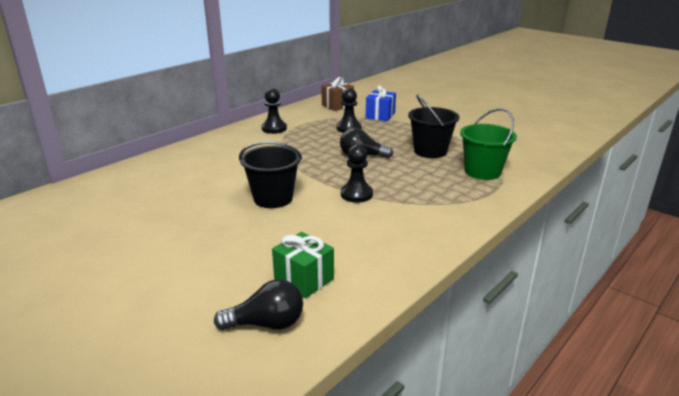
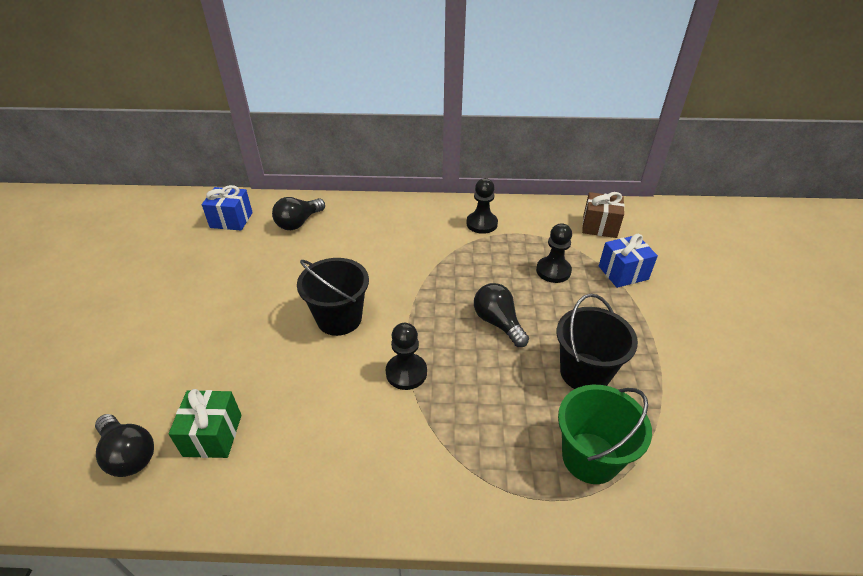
camera: 50 degrees right, 15 degrees up
(75, 203) = (231, 220): none -> blue gift
(142, 179) = (299, 222): none -> black light bulb

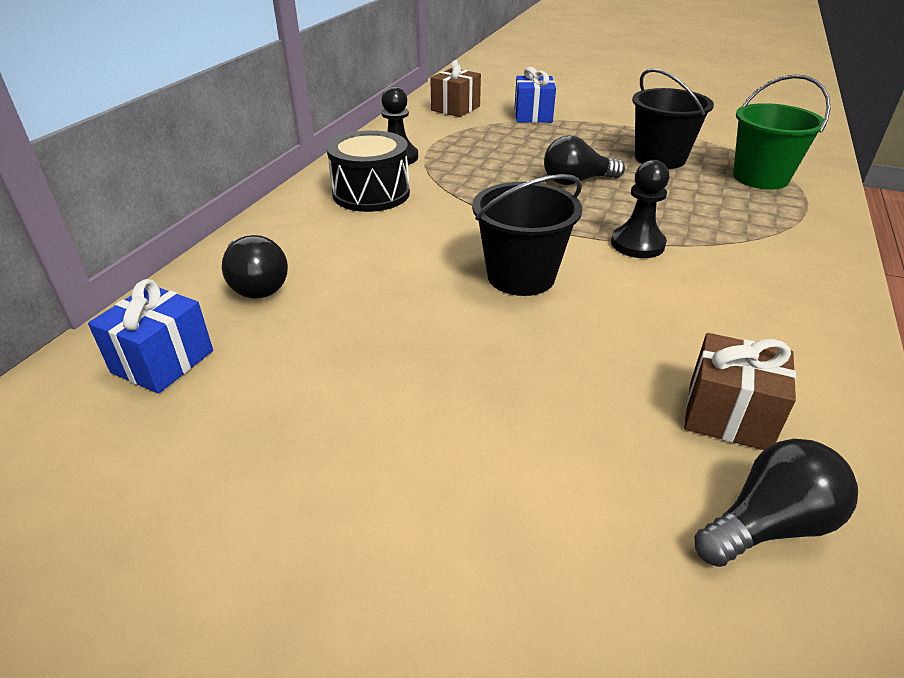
camera: 70 degrees left, 5 degrees down
(213, 435) = (728, 415): green gift -> brown gift
(419, 229) = (371, 193): none -> black drum
(553, 271) = (510, 141): black pawn -> none

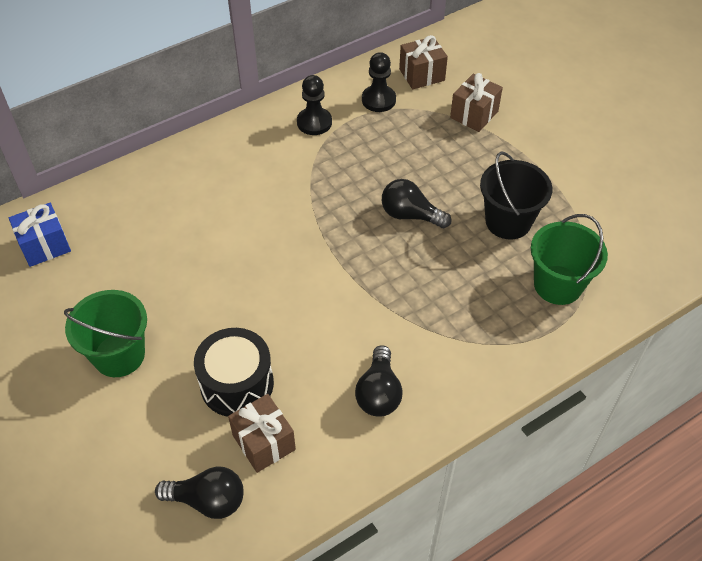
camera: 35 degrees right, 15 degrees up
(256, 285) = (126, 211): black light bulb -> black light bulb (379, 393)
(371, 193) = (259, 157): black drum -> black drum (237, 384)
(418, 425) = (119, 355): none -> green bucket
(521, 276) = (270, 286): black bucket -> none
(533, 115) = (474, 114): blue gift -> brown gift
(637, 244) = (373, 299): black pawn -> black pawn (378, 100)

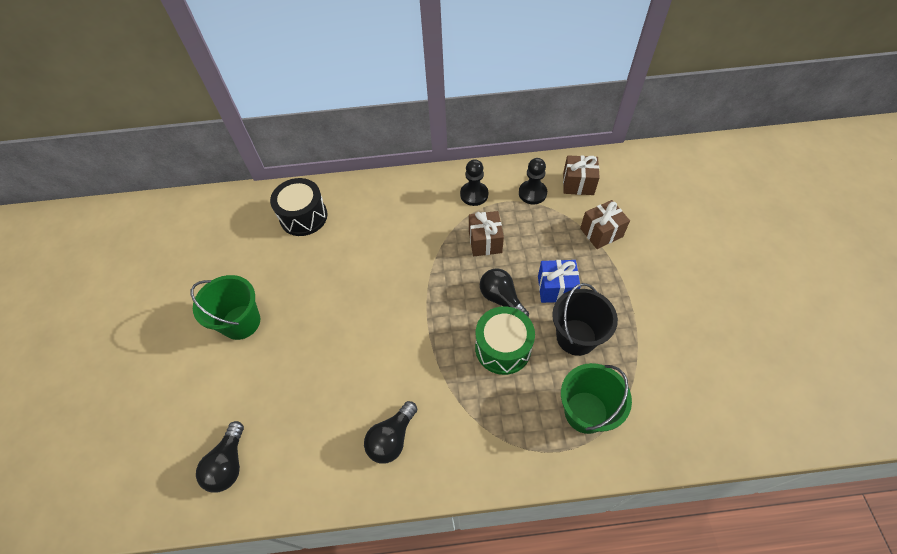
camera: 30 degrees right, 5 degrees up
(45, 246) = (245, 220): blue gift -> blue gift (556, 288)
(208, 500) = (229, 464): black light bulb -> black light bulb turned 60 degrees clockwise
(237, 384) = (300, 381): black drum -> black drum (303, 216)
(264, 442) = (290, 437): brown gift -> brown gift (485, 241)
(441, 260) = (503, 348): none -> green drum

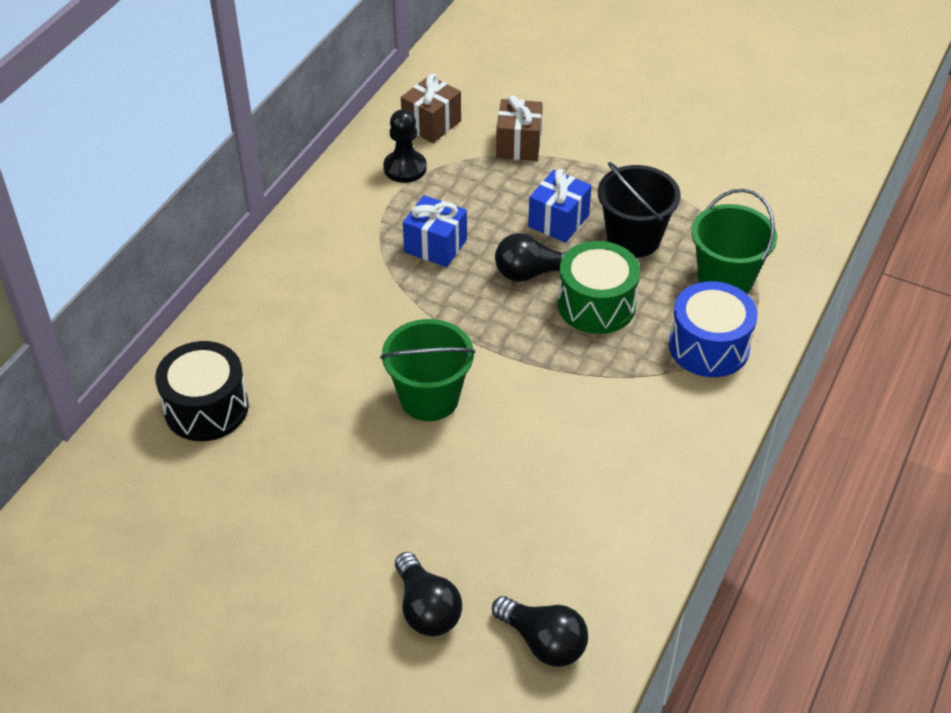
camera: 60 degrees left, 10 degrees down
(241, 322) = (329, 552): green bucket -> green bucket (429, 398)
(392, 438) = (633, 458): black light bulb -> black light bulb (426, 609)
(474, 194) = (352, 219): black pawn -> none
(485, 241) = (435, 246): brown gift -> blue gift
(516, 434) = (709, 346): none -> blue drum

